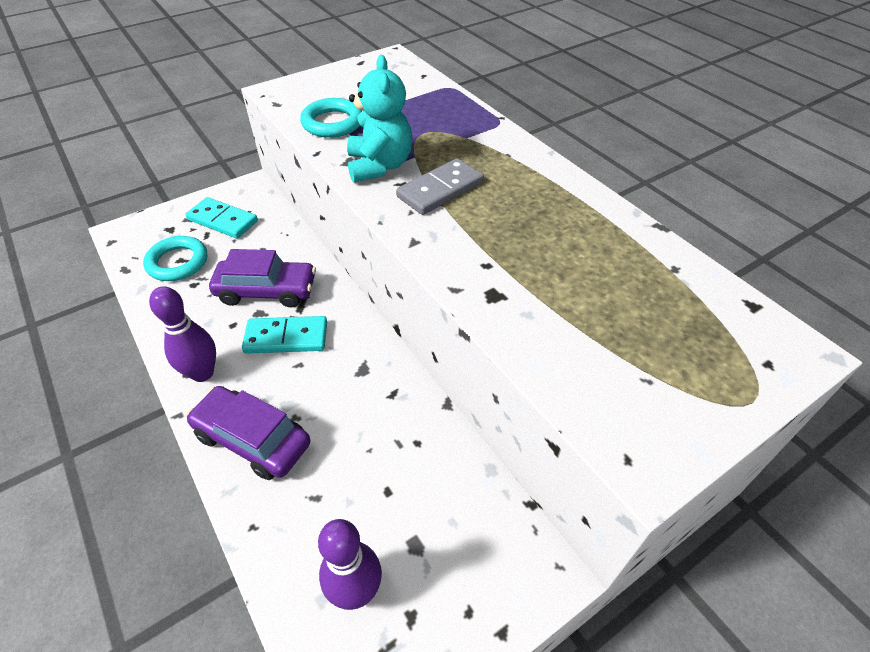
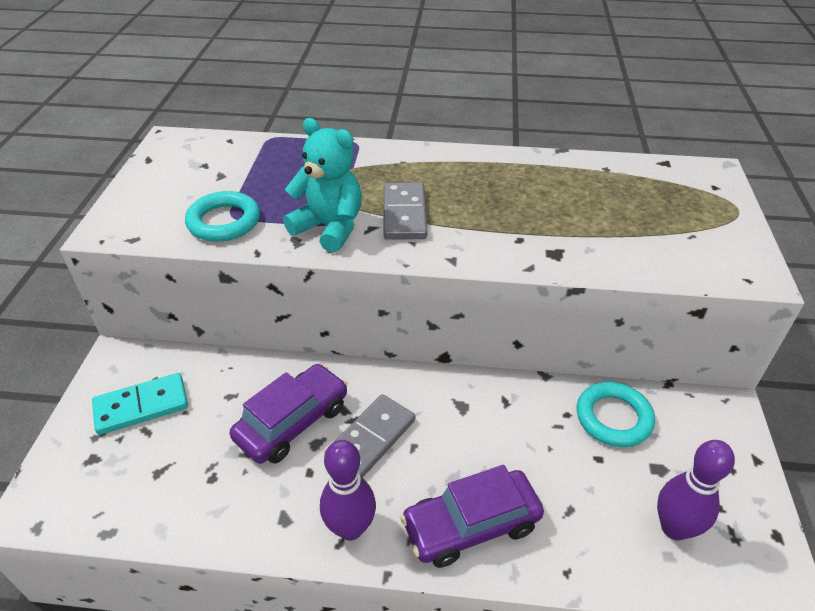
camera: 50 degrees left, 5 degrees down
(178, 262) = (159, 476): turquoise ring -> turquoise ring (613, 418)
(286, 338) = (371, 439): turquoise domino -> grey domino

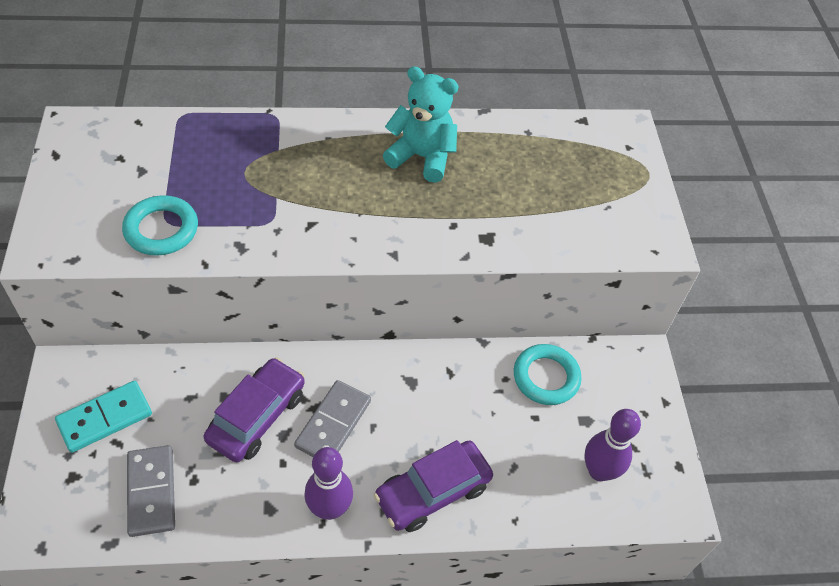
camera: 15 degrees left, 10 degrees up
(329, 228) = (270, 228): turquoise teddy bear -> turquoise teddy bear (422, 157)
(404, 214) = (340, 205): grey domino -> grey domino (151, 492)

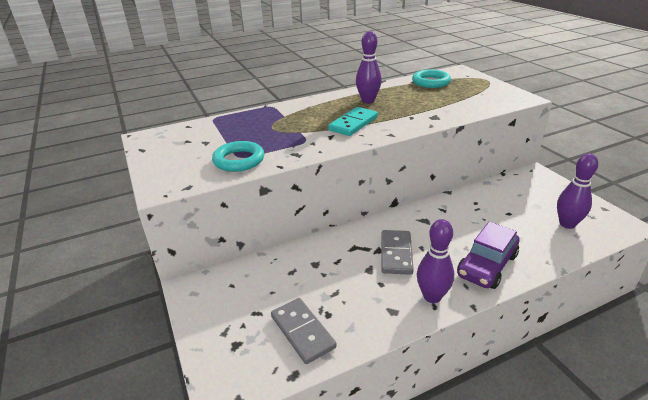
camera: 15 degrees left, 20 degrees down
(105, 418) = (238, 302): turquoise domino -> turquoise domino (353, 124)
(257, 417) = (344, 266): purple car -> none
(422, 157) = (368, 100): turquoise teddy bear -> purple bowling pin
(546, 377) = (496, 195): turquoise ring -> turquoise ring (431, 82)

